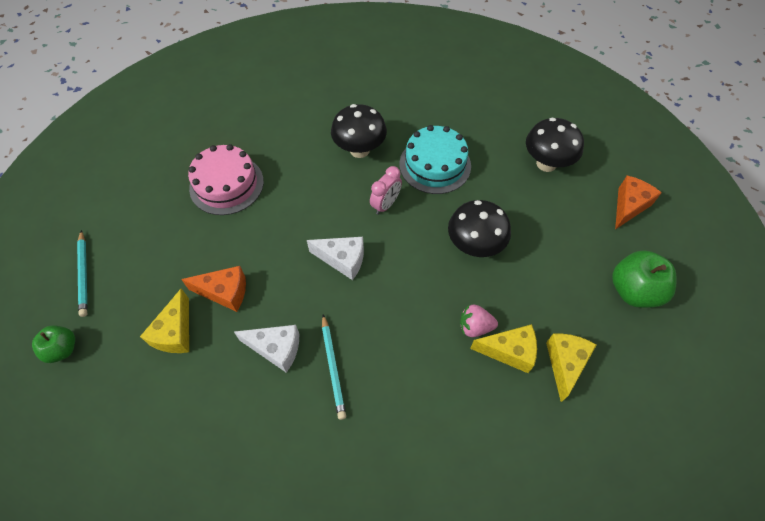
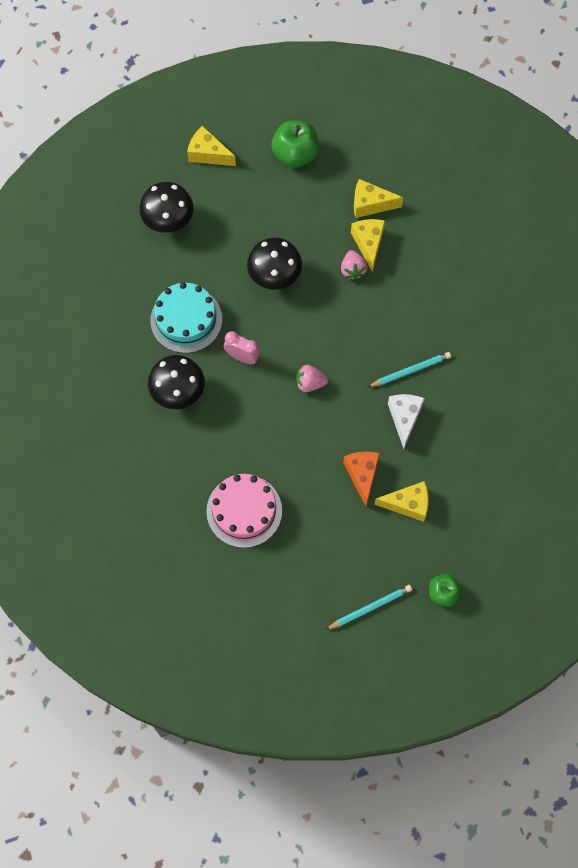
camera: 100 degrees left, 10 degrees up
(343, 260) = (310, 383): white cheese -> pink strawberry
(629, 206) = (208, 154): orange cheese -> yellow cheese

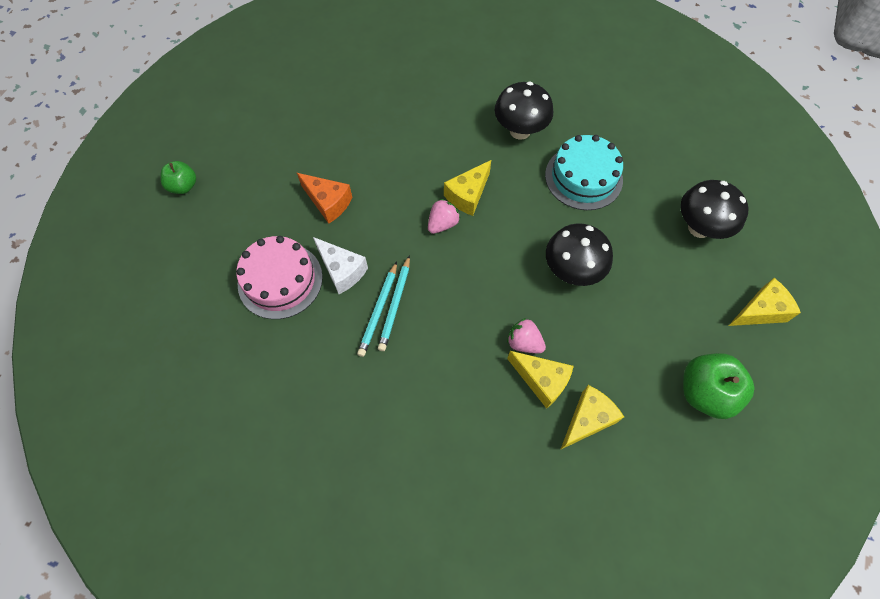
camera: 130 degrees right, 5 degrees down
(242, 357) = (512, 193): pink clock -> none
(244, 511) = (383, 109): pink cake -> pink cake (280, 280)
(370, 608) = (229, 134): turquoise pencil -> turquoise pencil (395, 305)
(408, 504) = (272, 216): yellow cheese -> yellow cheese (468, 195)

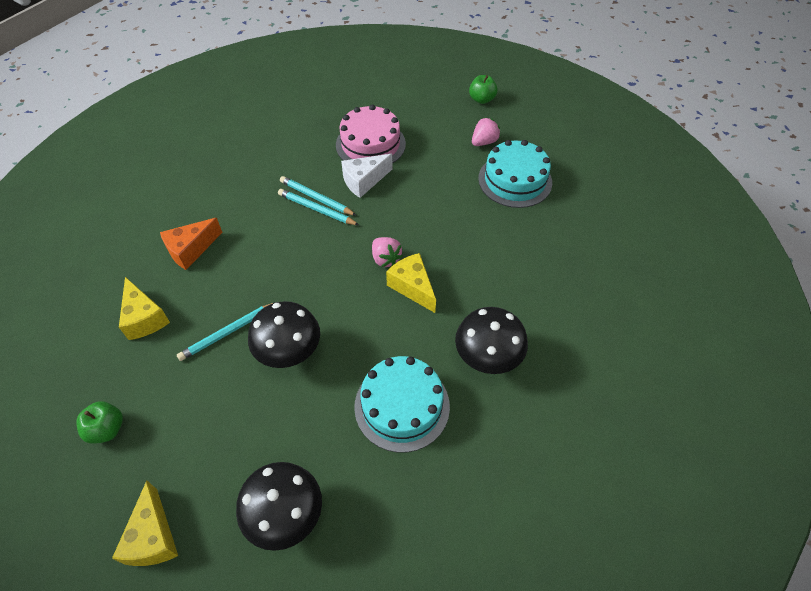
camera: 105 degrees right, 10 degrees down
(311, 139) = (515, 180): none -> turquoise cake
(328, 202) = (437, 182): orange cheese -> orange cheese (191, 250)
(524, 342) = (237, 291): pink strawberry -> pink strawberry (484, 142)
(541, 380) = (196, 294): yellow cheese -> none
(572, 332) = (227, 333): none -> turquoise pencil
(704, 392) = (107, 429): green apple -> green apple, size x0.61

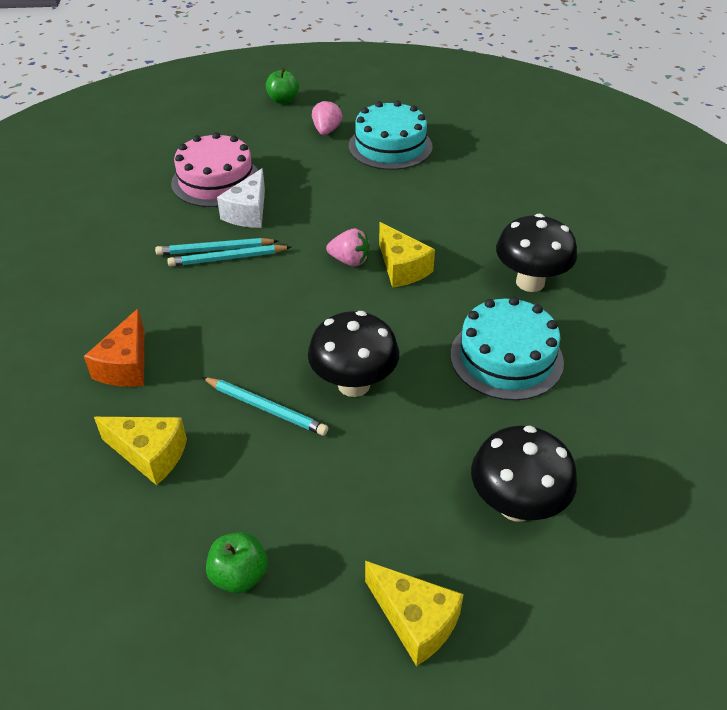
camera: 40 degrees left, 10 degrees down
(227, 333) = (266, 408): turquoise pencil -> turquoise pencil turned 75 degrees counterclockwise
(412, 287) = (402, 268): yellow cheese -> yellow cheese turned 135 degrees counterclockwise

